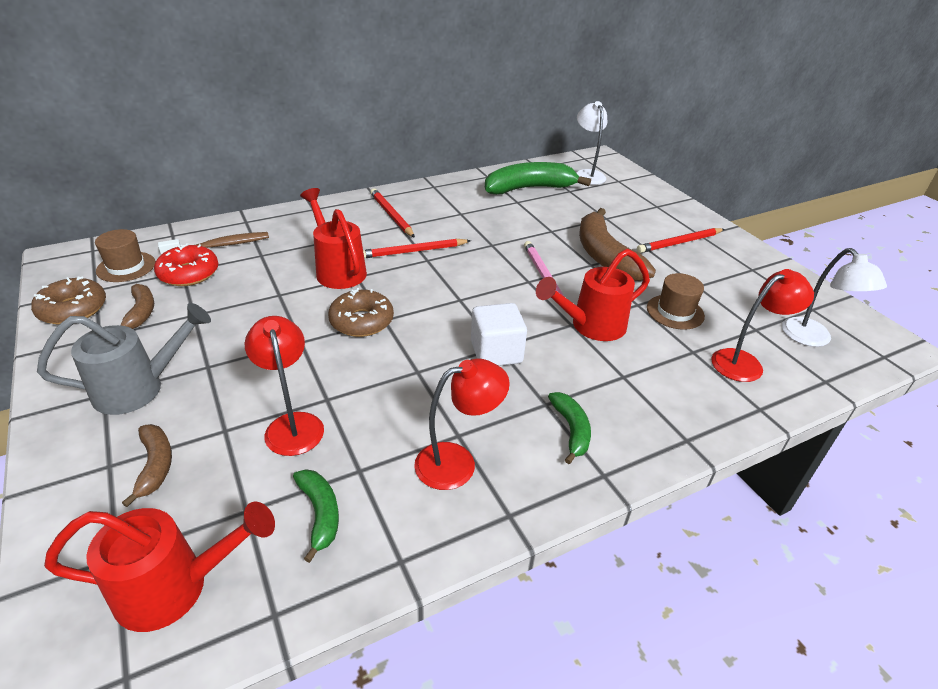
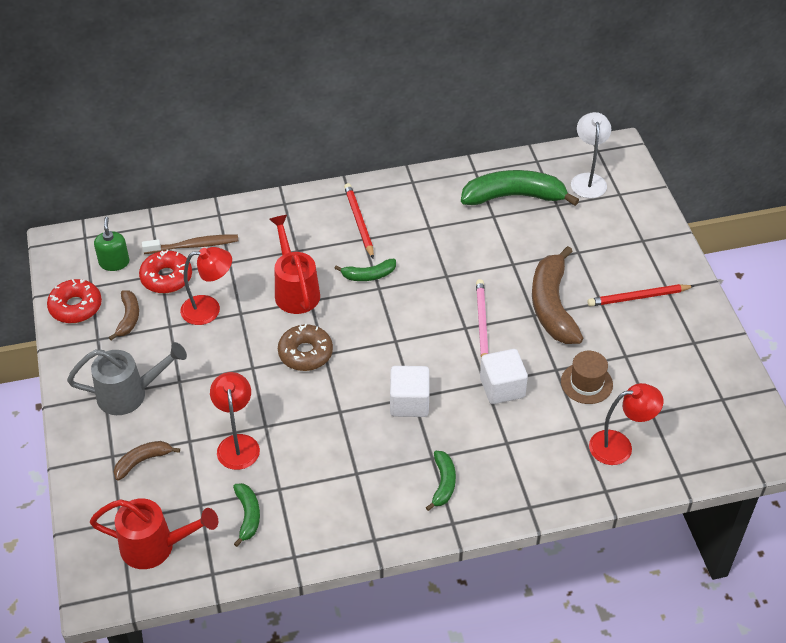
camera: 15 degrees right, 10 degrees up
(73, 309) = (76, 307): brown donut -> red donut
(126, 267) = (114, 262): brown hat -> green soap dispenser
(155, 465) = (142, 461): brown banana -> brown banana turned 120 degrees counterclockwise
(413, 251) = (368, 275): red pencil -> green banana
(457, 462) = (350, 494): red lamp -> red lamp (209, 309)
(591, 326) = (502, 388): red watering can -> white cube
(813, 339) = (699, 431): white lamp -> none

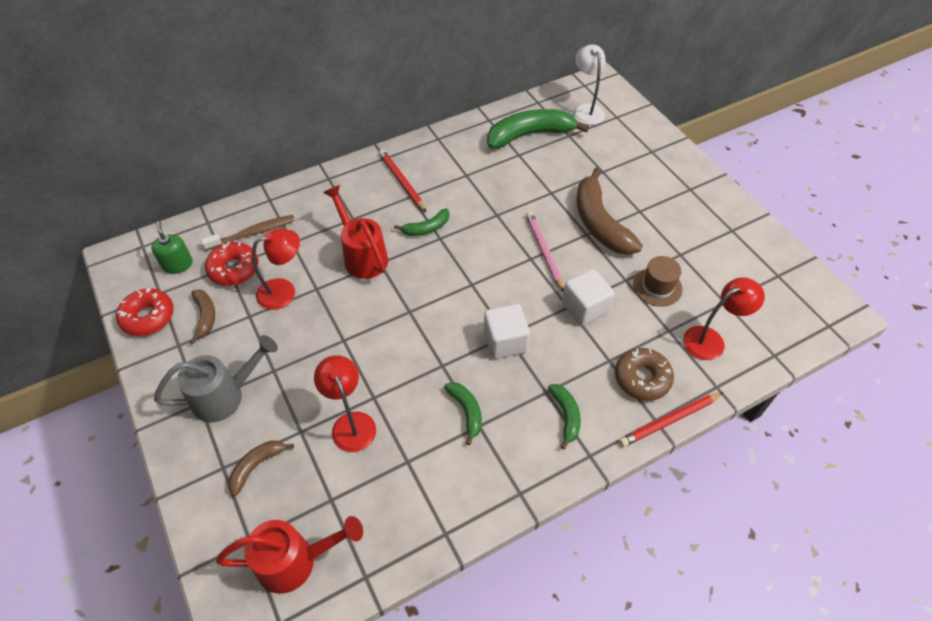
camera: 15 degrees left, 5 degrees up
(248, 515) = (384, 499): green banana -> green banana (466, 411)
(305, 353) = (391, 314): brown donut -> brown donut (642, 378)
(638, 297) = (669, 200): red pencil -> red pencil (669, 420)

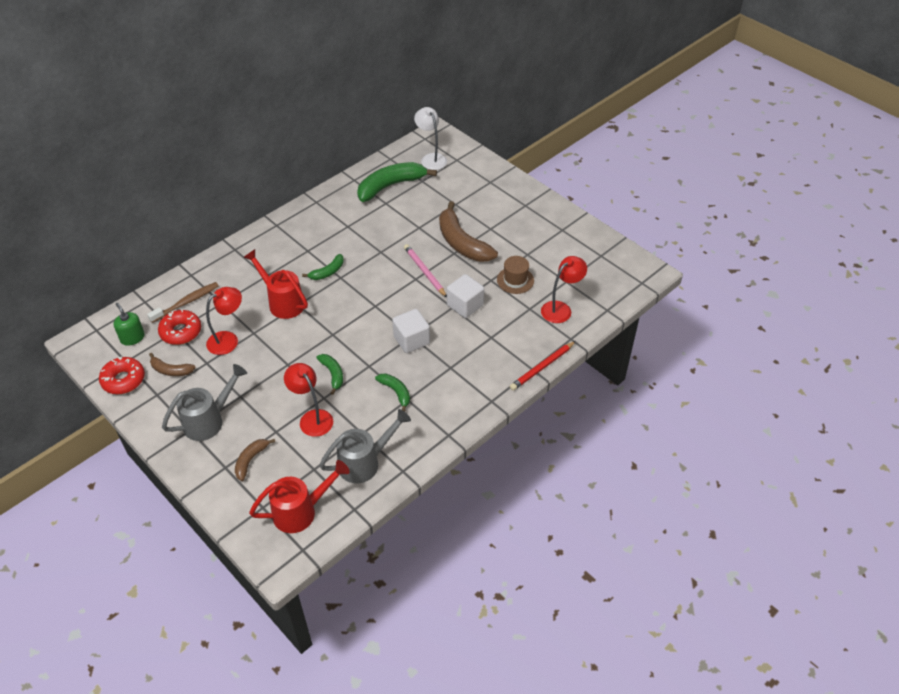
camera: 15 degrees left, 5 degrees down
(205, 317) = (171, 370): brown banana -> brown banana turned 135 degrees clockwise
(398, 507) = (364, 462): none -> grey watering can
(402, 182) = (297, 241): red pencil -> none
(566, 416) = (468, 380): green banana -> green banana (333, 374)
(642, 378) = (517, 344): brown donut -> none

